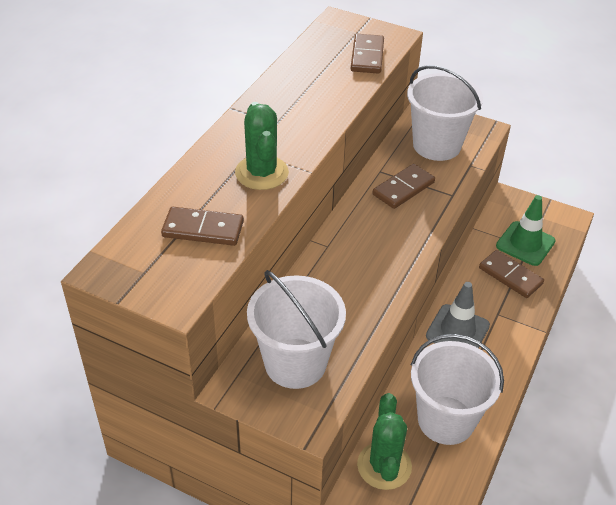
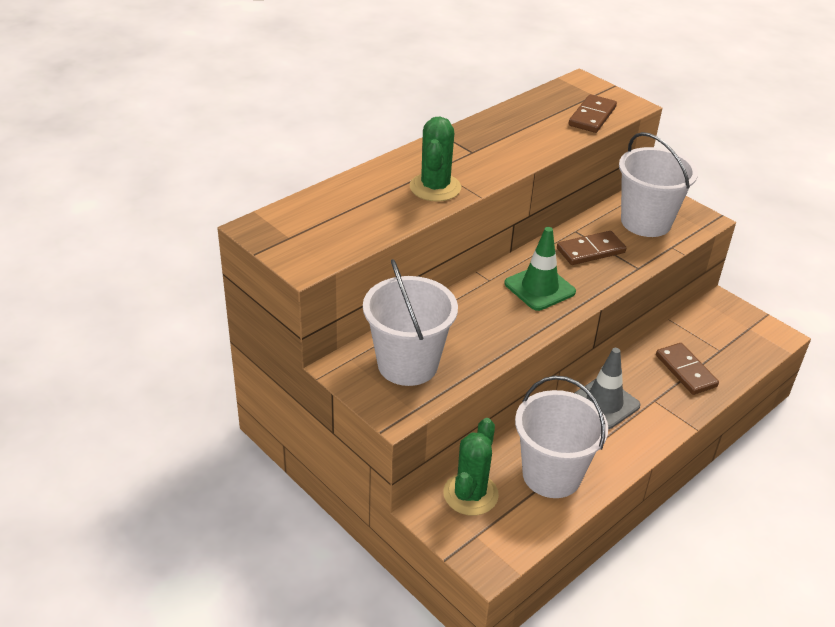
camera: 20 degrees right, 5 degrees down
(203, 229) = (357, 218): brown domino -> none
(525, 244) = (717, 346): green traffic cone -> green traffic cone (539, 288)

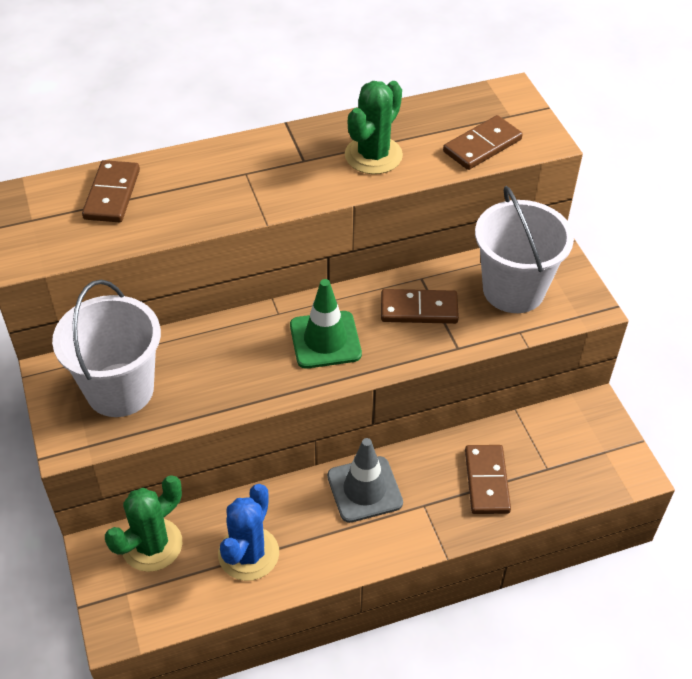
camera: 25 degrees right, 10 degrees up
(341, 205) = (112, 194): none -> brown domino
(435, 187) = (226, 197): green cactus -> green cactus (373, 155)
(551, 475) = (248, 554): white bucket -> blue cactus

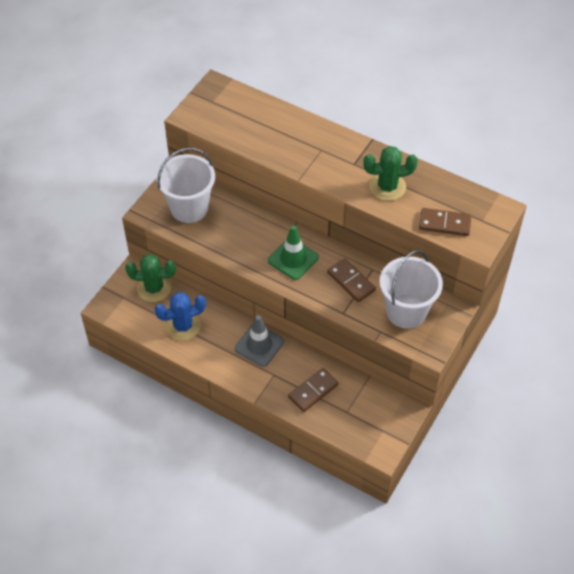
camera: 50 degrees right, 5 degrees up
(112, 194) = (255, 115): brown domino -> none

